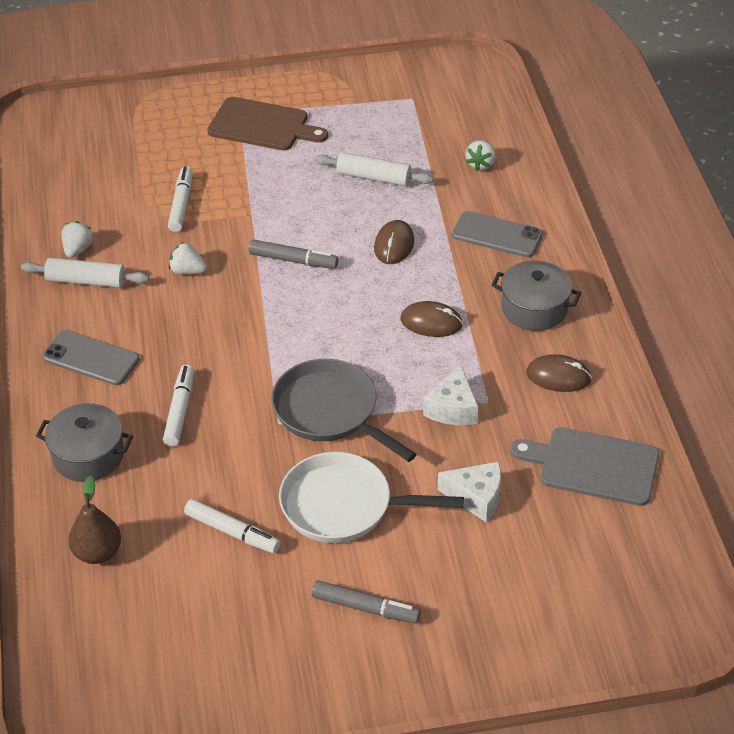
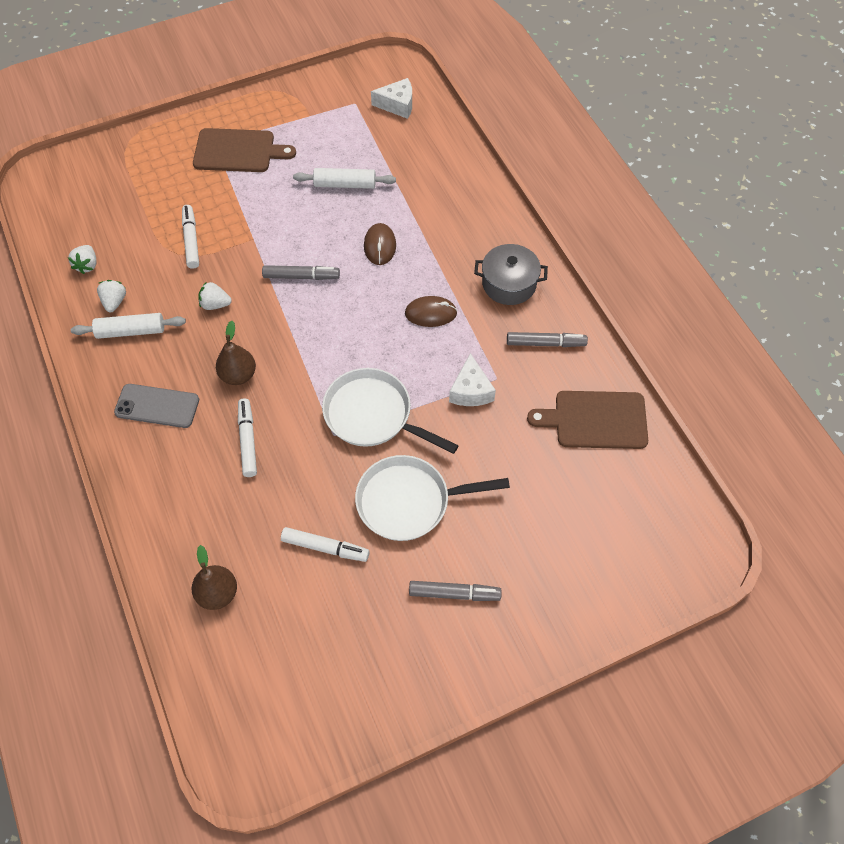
camera: 15 degrees left, 15 degrees up
(88, 455) = (182, 501): grey pot -> none
(190, 344) = (238, 375): none -> brown pear
(330, 412) = (373, 415): grey pan -> white pan
(476, 497) = (513, 469): white cheese -> white cheese (397, 105)
(481, 164) = (428, 156): white strawberry -> white strawberry (87, 265)
(497, 235) = (460, 220): grey phone -> none
(558, 376) = (545, 343): brown mouse -> grey marker
(593, 466) = (595, 420): grey cutting board -> brown cutting board

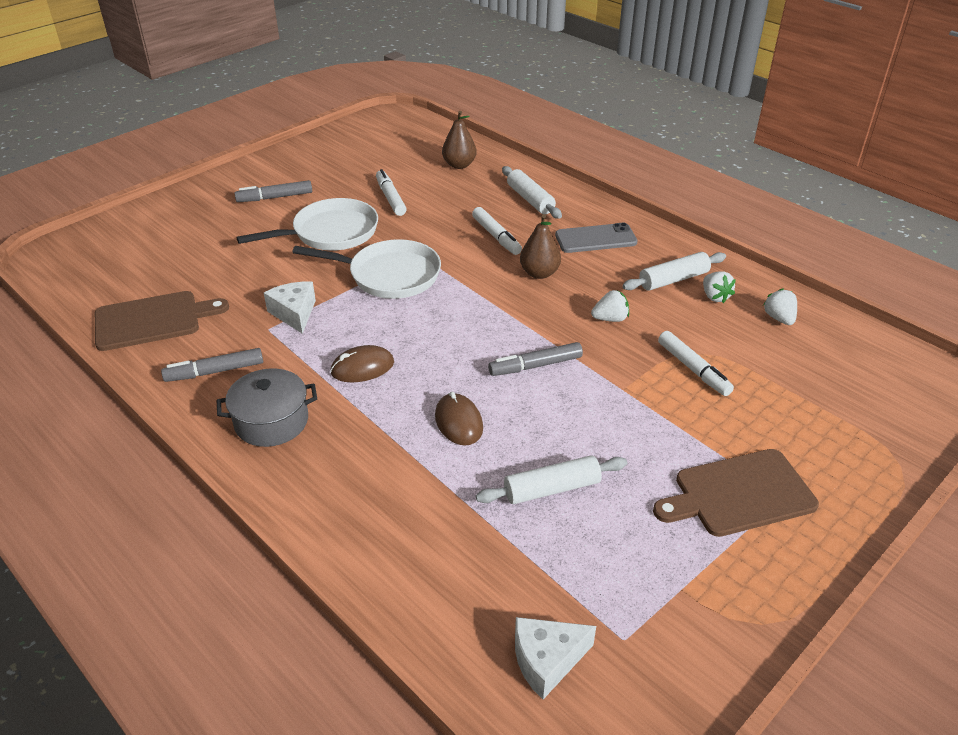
camera: 160 degrees right, 20 degrees down
(179, 492) = (530, 199): none -> white rolling pin
(325, 547) = (390, 198): white marker -> white marker turned 75 degrees clockwise

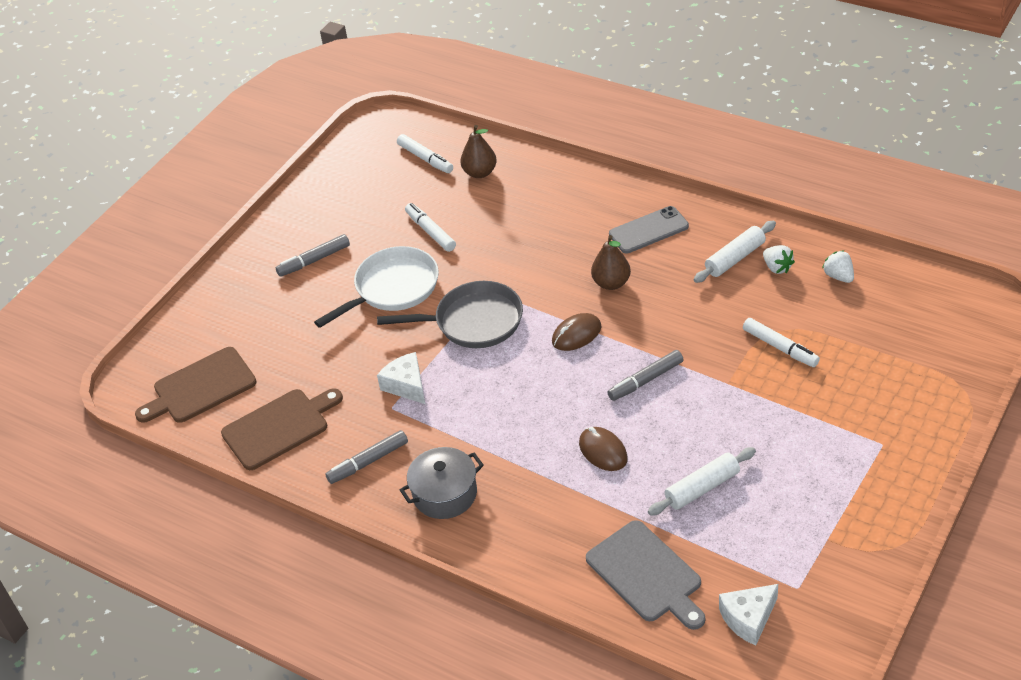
camera: 10 degrees left, 5 degrees up
(362, 367) = (496, 423): brown mouse -> brown mouse (576, 334)
(389, 275) = (473, 322): white pan -> grey pan
(445, 569) = (647, 574): none -> grey cutting board
(496, 236) = (554, 251): white marker -> white marker (425, 159)
(530, 199) = (568, 199): white rolling pin -> none
(610, 319) = (693, 315): white strawberry -> none
(739, 494) = (848, 451): brown cutting board -> brown cutting board (200, 387)

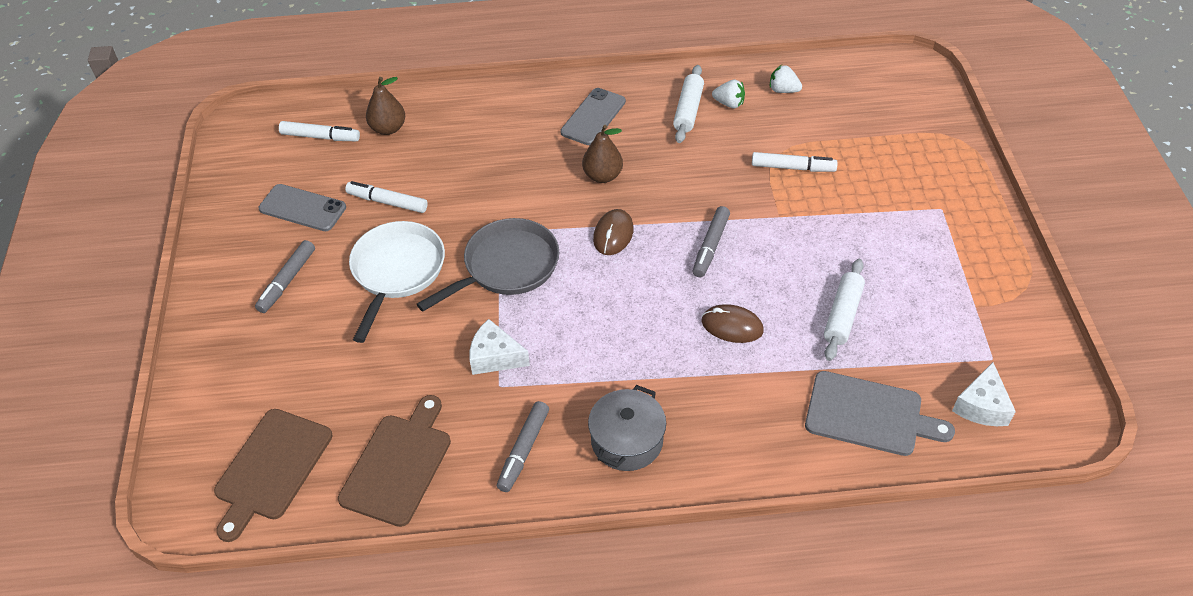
camera: 40 degrees left, 5 degrees up
(368, 210) = (302, 208): none -> grey phone

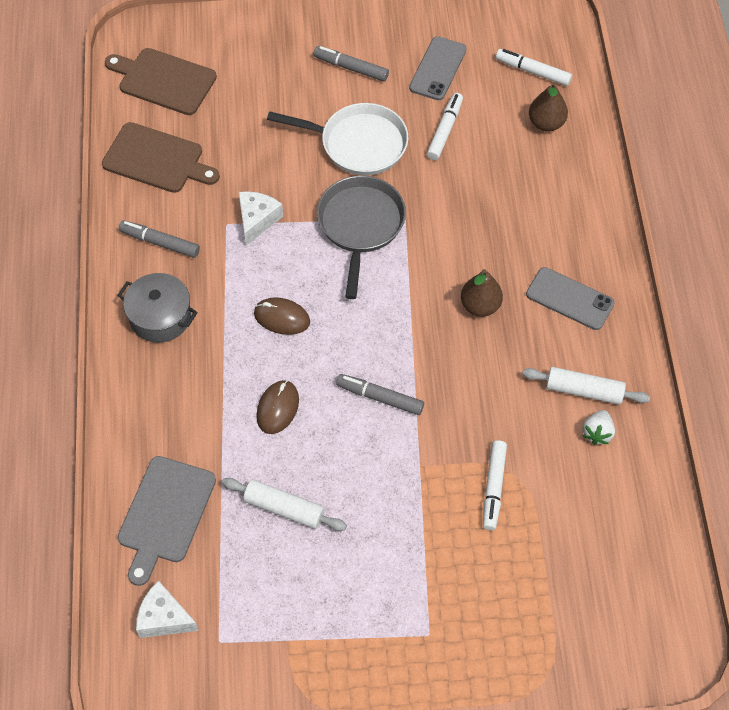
camera: 90 degrees right, 10 degrees up
(320, 137) = (533, 71): white marker -> white marker turned 105 degrees clockwise
(506, 267) = (360, 226): grey pan -> grey pan turned 135 degrees counterclockwise
(613, 234) = (398, 313): brown mouse -> brown mouse (282, 318)
(783, 90) = (623, 493): white strawberry -> none

